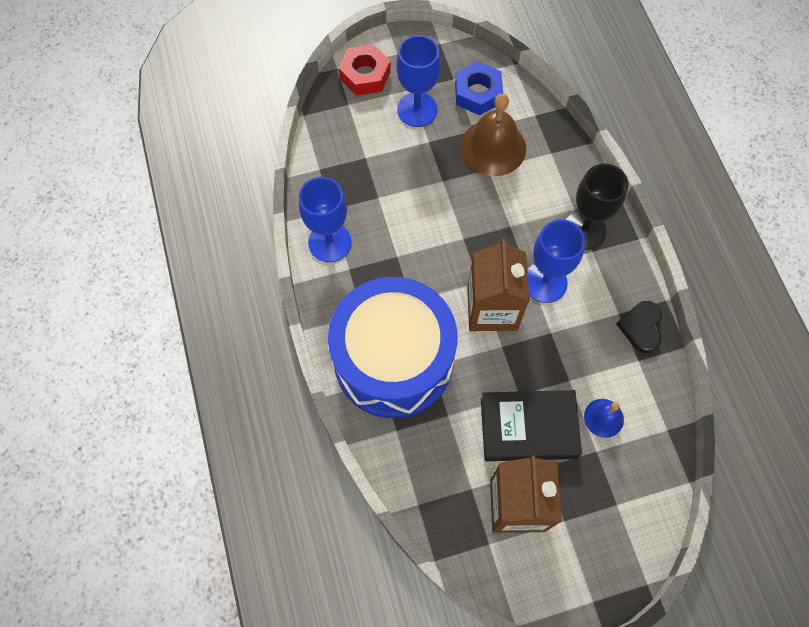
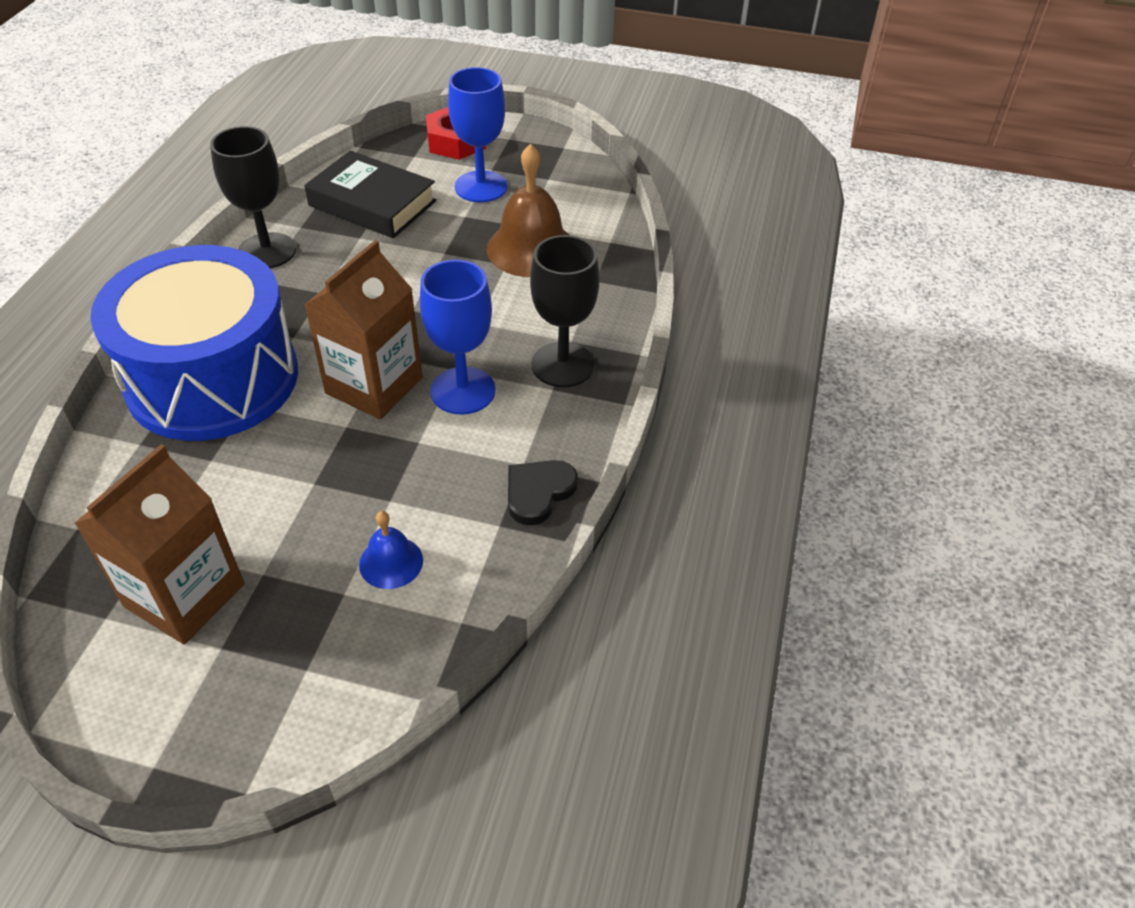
camera: 30 degrees right, 20 degrees down
(330, 242) = (267, 251): blue goblet -> black goblet
(478, 93) = (562, 199): blue nut -> none
(528, 428) = (287, 522): black book -> black book (372, 203)

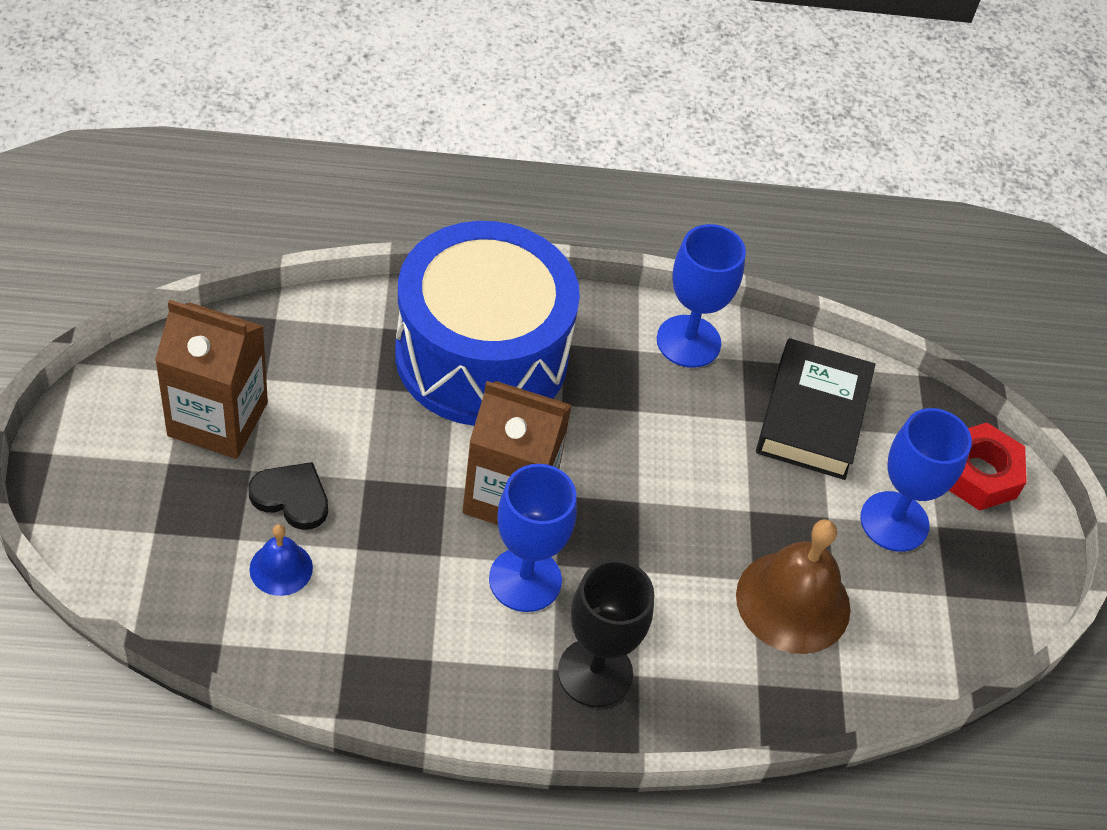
camera: 70 degrees right, 5 degrees up
(267, 251) = (688, 341): black goblet -> blue goblet
(538, 492) = (395, 681): black heart -> black heart (291, 497)

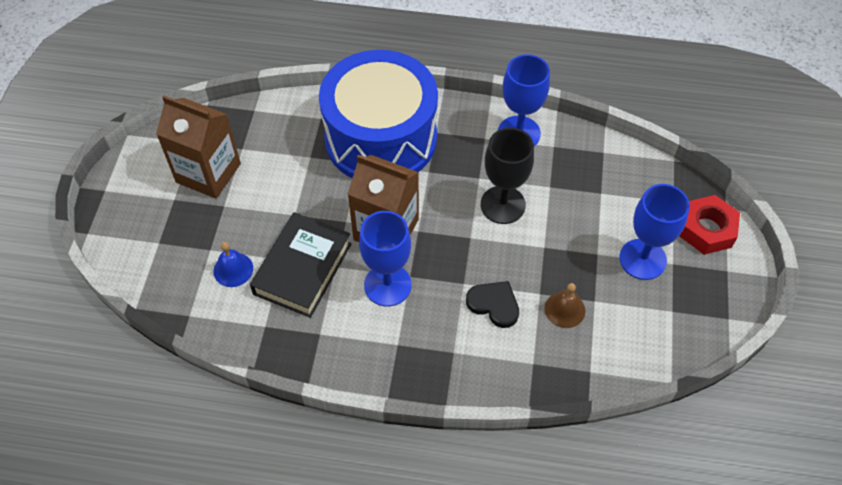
camera: 15 degrees right, 5 degrees up
(291, 497) = (246, 225): black heart -> black heart (494, 304)
(595, 672) = (424, 349): black goblet -> black goblet (503, 205)
(793, 601) = (564, 309): brown bell -> brown bell, size x0.53
(812, 416) = (596, 186): black book -> black book (303, 269)

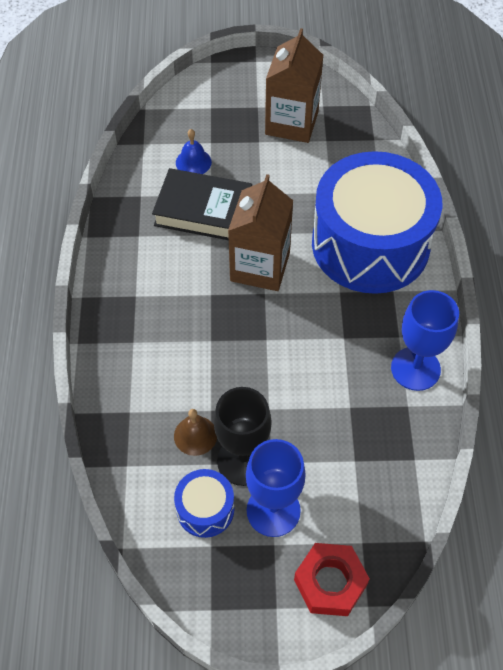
camera: 80 degrees right, 0 degrees up
(387, 285) = (197, 278): blue goblet -> none
(494, 304) = (190, 370): black heart -> none
(503, 205) = (314, 364): black goblet -> black goblet (243, 461)
(638, 311) = (205, 509): none -> blue drum

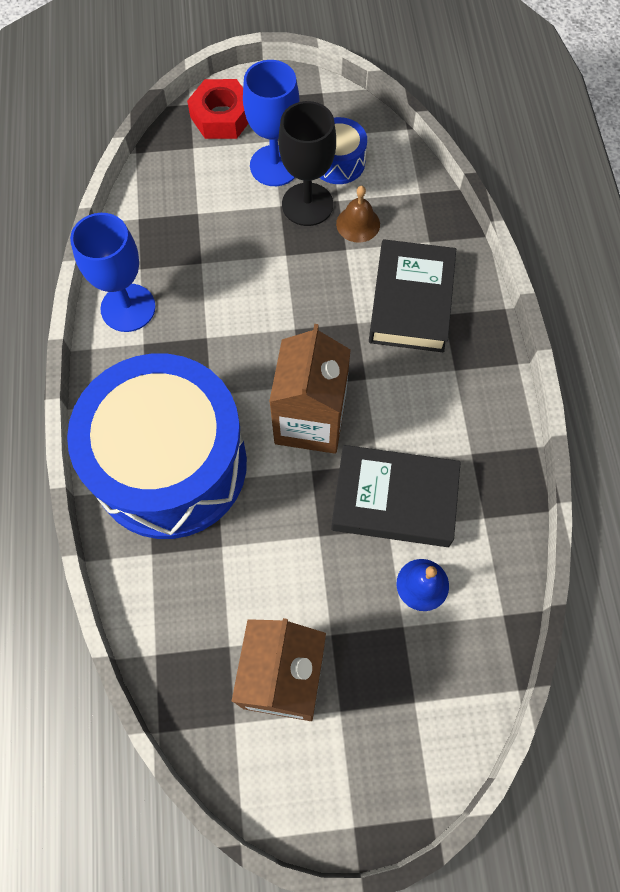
camera: 175 degrees right, 10 degrees up
(159, 355) = (411, 301): none -> black book

